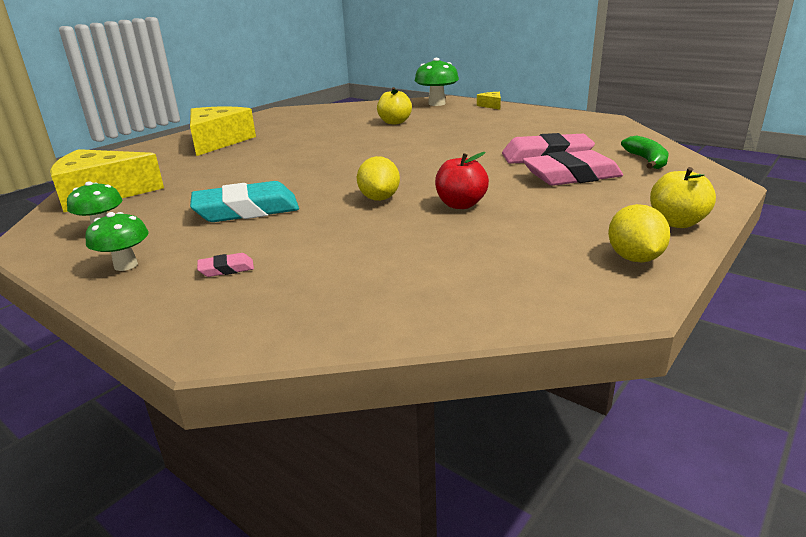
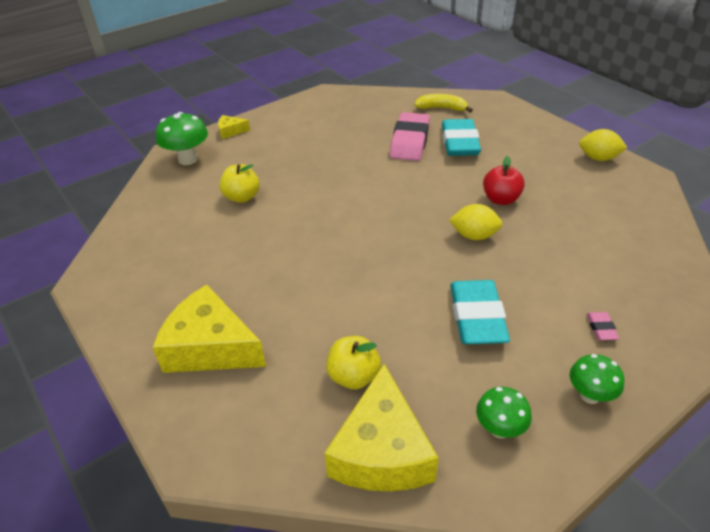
camera: 75 degrees left, 15 degrees up
(571, 176) = (459, 143): pink eraser -> turquoise eraser
(647, 161) = (442, 108): green banana -> yellow banana
(676, 223) = (552, 132): yellow apple -> yellow apple (353, 376)

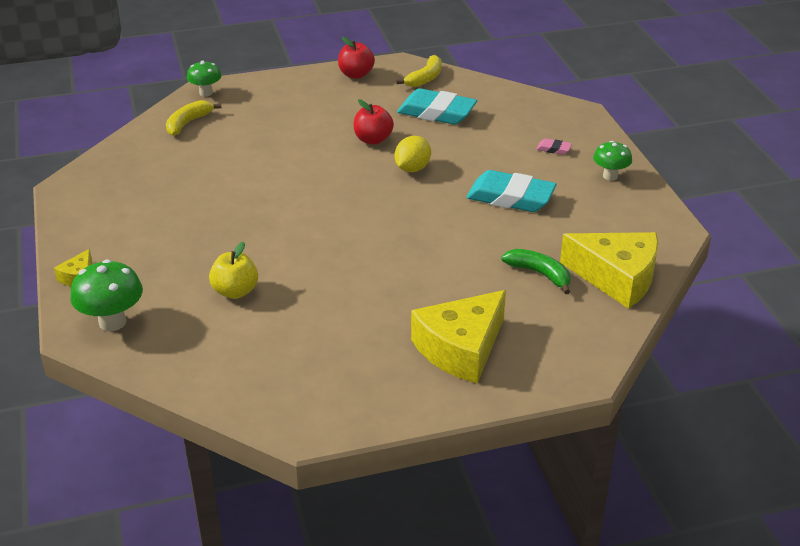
camera: 70 degrees left, 5 degrees down
(353, 376) = (539, 274): yellow apple -> green banana
(410, 141) = (232, 159): pink eraser -> none
(459, 143) = (263, 132): turquoise eraser -> turquoise eraser (436, 112)
(499, 429) = (621, 221): green mushroom -> green mushroom (206, 93)
(598, 158) = (356, 75): yellow lemon -> red apple
(640, 198) = (425, 78): none -> yellow banana

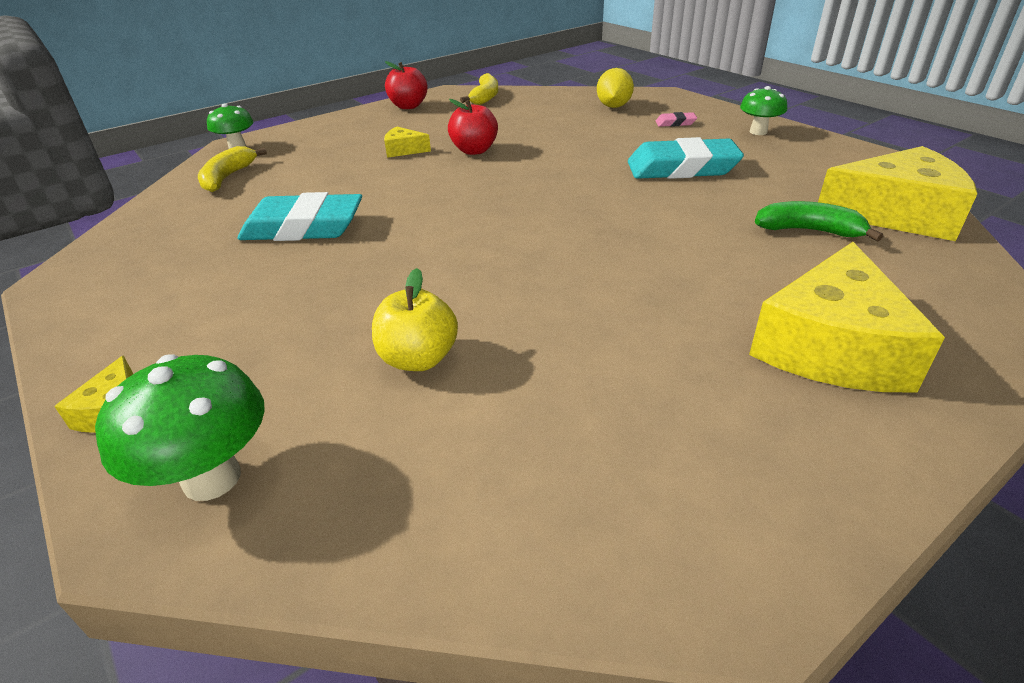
camera: 20 degrees left, 0 degrees up
(322, 126) = (403, 150): none -> yellow cheese
(412, 168) = (544, 165): yellow lemon -> yellow lemon (613, 106)
(436, 112) = (523, 118): turquoise eraser -> turquoise eraser (303, 227)

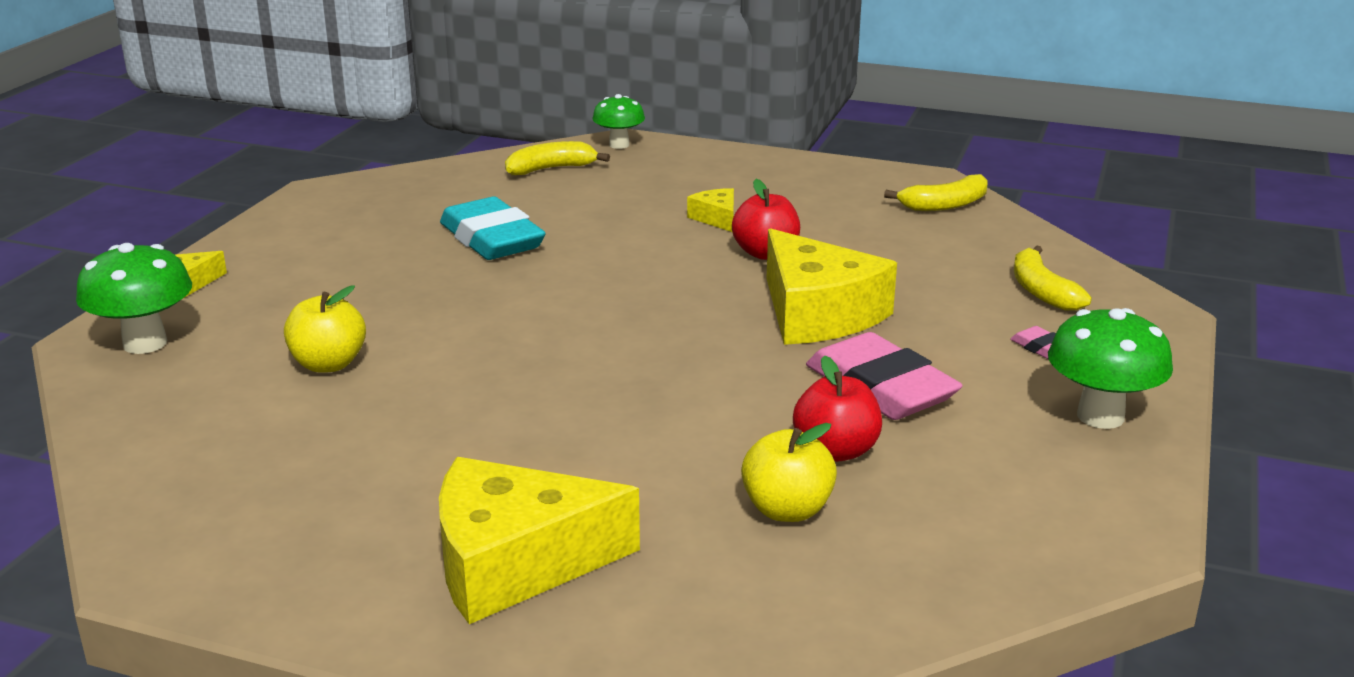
camera: 55 degrees right, 10 degrees down
(408, 106) = (846, 176): red apple -> red apple (836, 451)
(613, 106) = (1041, 291): yellow lemon -> yellow banana
(682, 168) = (880, 388): turquoise eraser -> pink eraser
(758, 132) = (1100, 416): green mushroom -> green mushroom, size x1.54
(809, 231) = (787, 510): green banana -> yellow apple
(895, 214) = (919, 569): yellow cheese -> yellow cheese (818, 313)

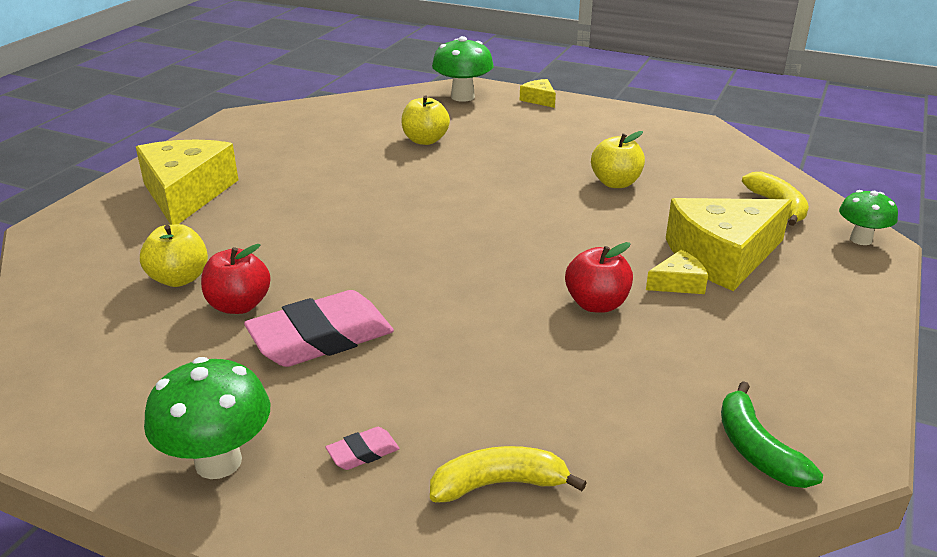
camera: 95 degrees right, 5 degrees up
(492, 239) = (615, 183): turquoise eraser -> yellow apple
(818, 313) = (465, 321): yellow cheese -> yellow cheese (722, 256)
(945, 205) = (756, 449): yellow banana -> green banana

